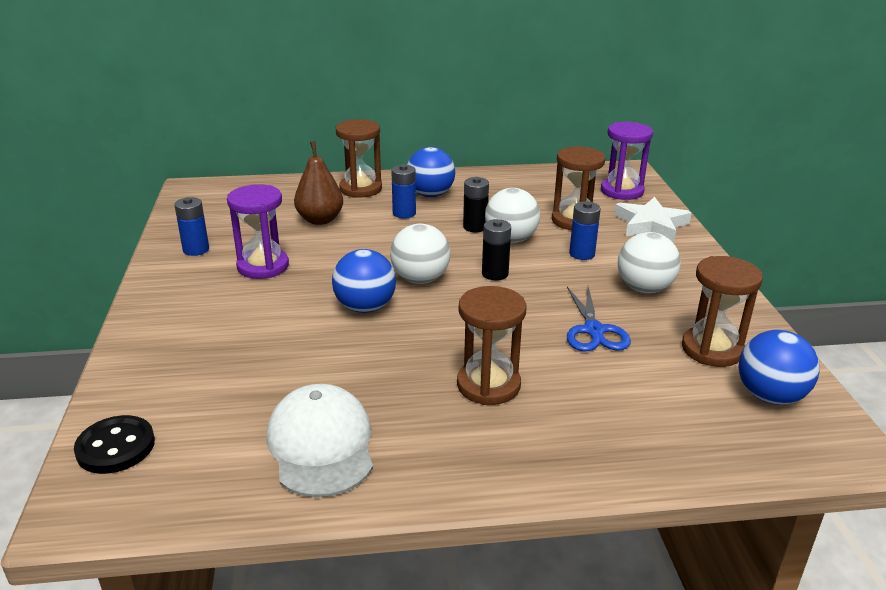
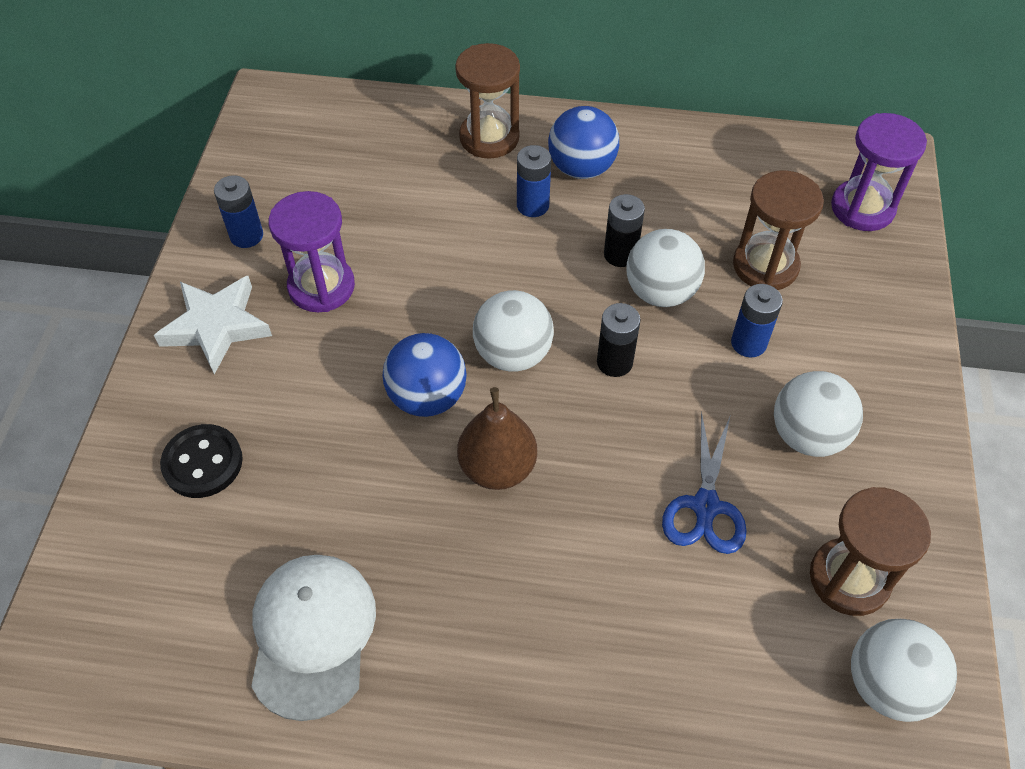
camera: 15 degrees right, 25 degrees up
(116, 447) = (93, 582): black button -> black button (203, 463)
(320, 220) = (417, 200): brown pear -> brown pear (497, 467)
(488, 385) = (535, 578): brown hourglass -> none
(651, 225) = (874, 296): white star -> white star (216, 326)
(770, 396) = (887, 684): blue ball -> white ball

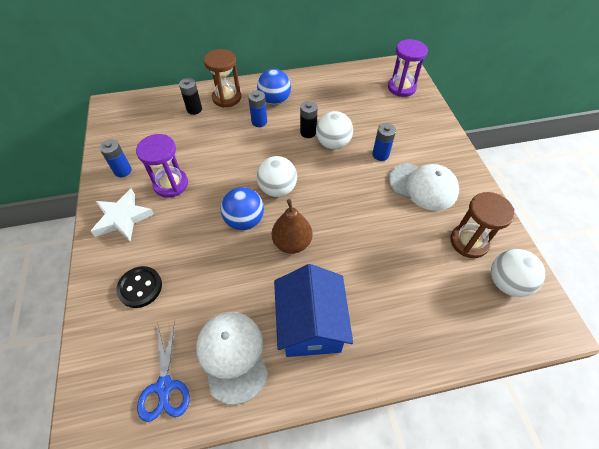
camera: 20 degrees left, 0 degrees up
(468, 630) = (310, 325): none -> blue house
(614, 362) = (326, 179): black battery -> black battery (194, 109)
(705, 506) = (394, 230): blue scissors -> blue scissors (164, 386)
(765, 266) = (373, 121): brown hourglass -> none
(807, 435) = (423, 186): white ball -> white cap

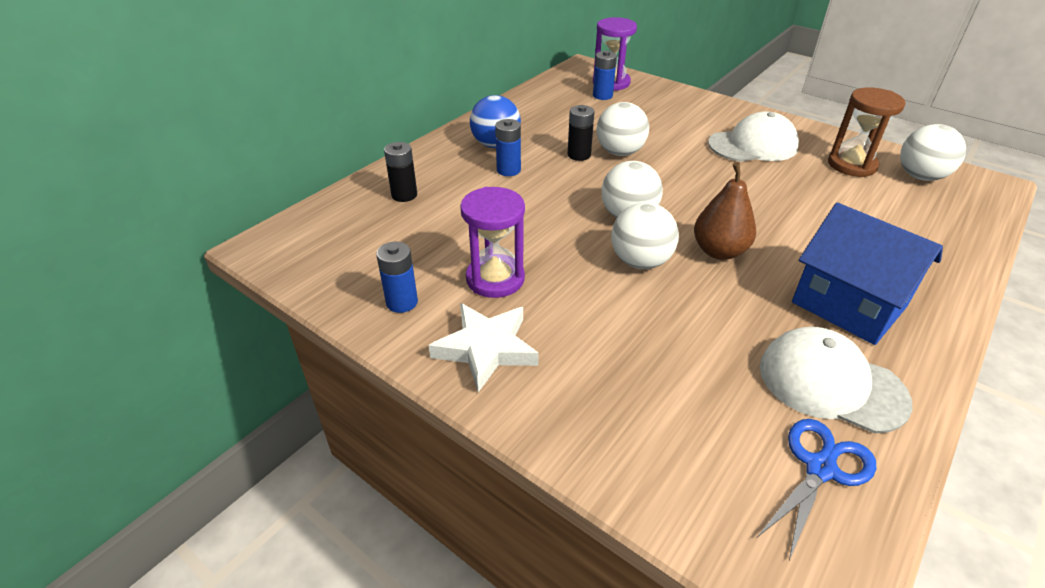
camera: 40 degrees left, 15 degrees down
(140, 287) = (630, 400): black button -> none
(164, 386) = (820, 468): blue scissors -> blue scissors turned 90 degrees counterclockwise
(227, 98) = (430, 166): brown hourglass -> none
(244, 220) = (640, 262): blue ball -> white ball
(380, 155) = (678, 140): blue battery -> blue battery (602, 96)

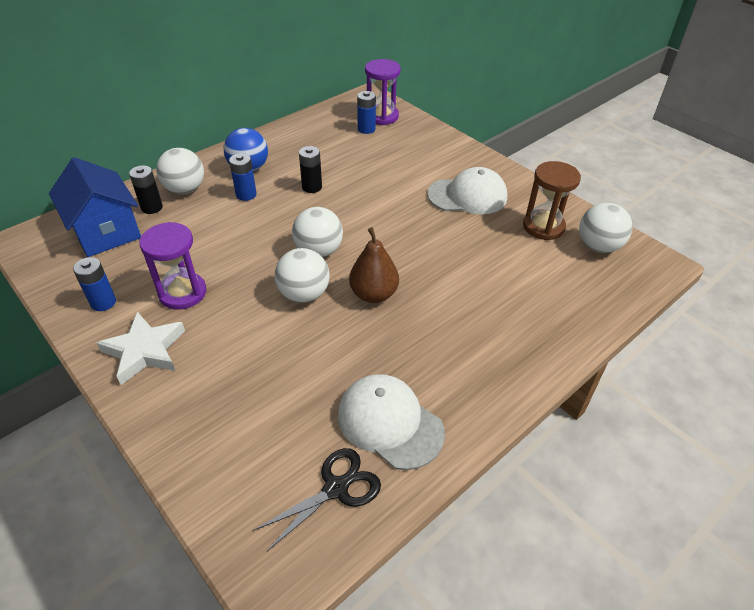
camera: 10 degrees right, 5 degrees up
(620, 152) = (348, 189): white ball -> white ball (185, 189)
(820, 468) = (336, 488): blue scissors -> black scissors
(848, 304) = (450, 358): blue house -> blue house (106, 231)

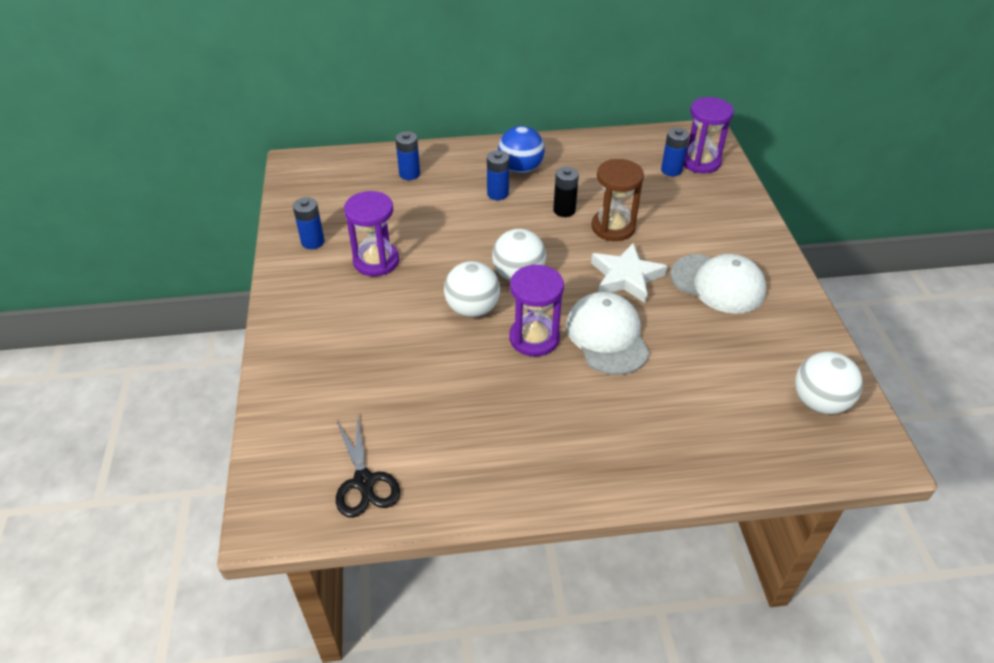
camera: 35 degrees right, 0 degrees up
(106, 231) = (358, 181): blue house -> none
(145, 351) = (312, 296): white star -> white star (626, 277)
(152, 207) = (409, 174): black battery -> blue battery
(185, 189) = (449, 168): white ball -> none
(336, 488) = (364, 481): black scissors -> black scissors turned 75 degrees clockwise
(374, 294) = (534, 338): brown pear -> purple hourglass
(390, 423) = (450, 456): white cap -> white cap (607, 336)
(543, 227) = (773, 352): brown hourglass -> brown hourglass (613, 227)

